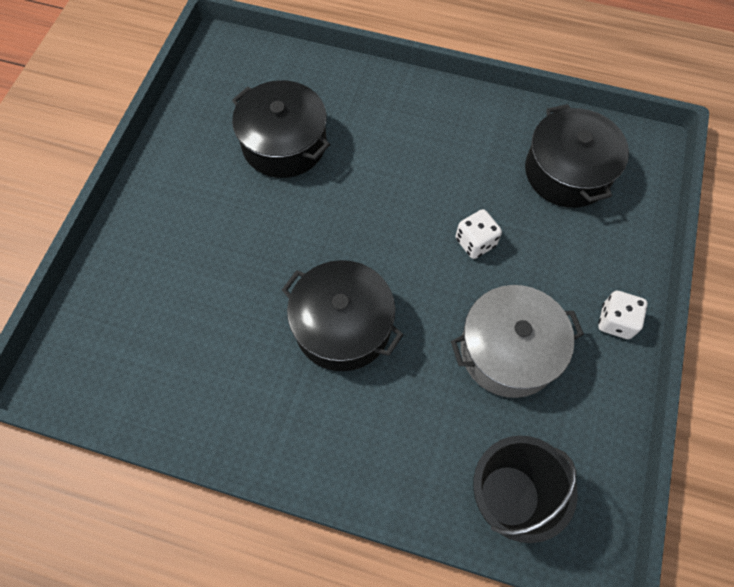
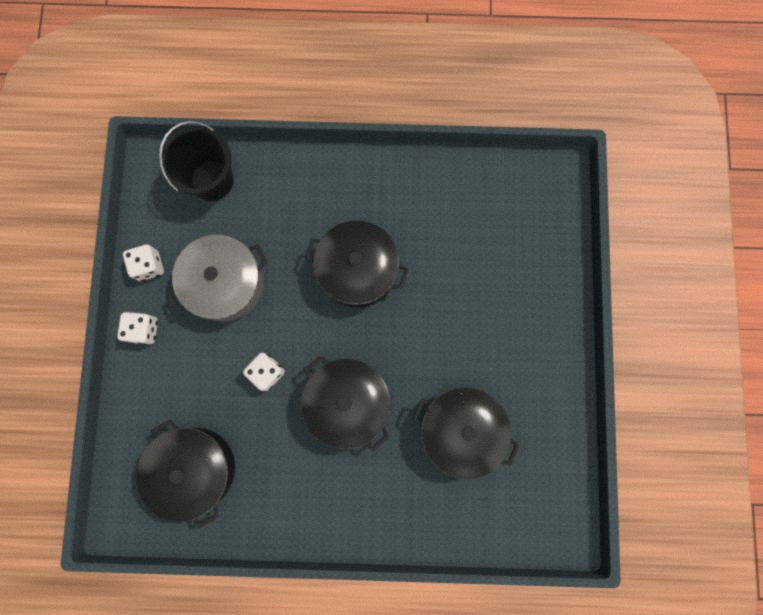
camera: 165 degrees right, 15 degrees up
(393, 193) = (348, 402): none -> black pot
(605, 397) = (149, 266): none -> white dice

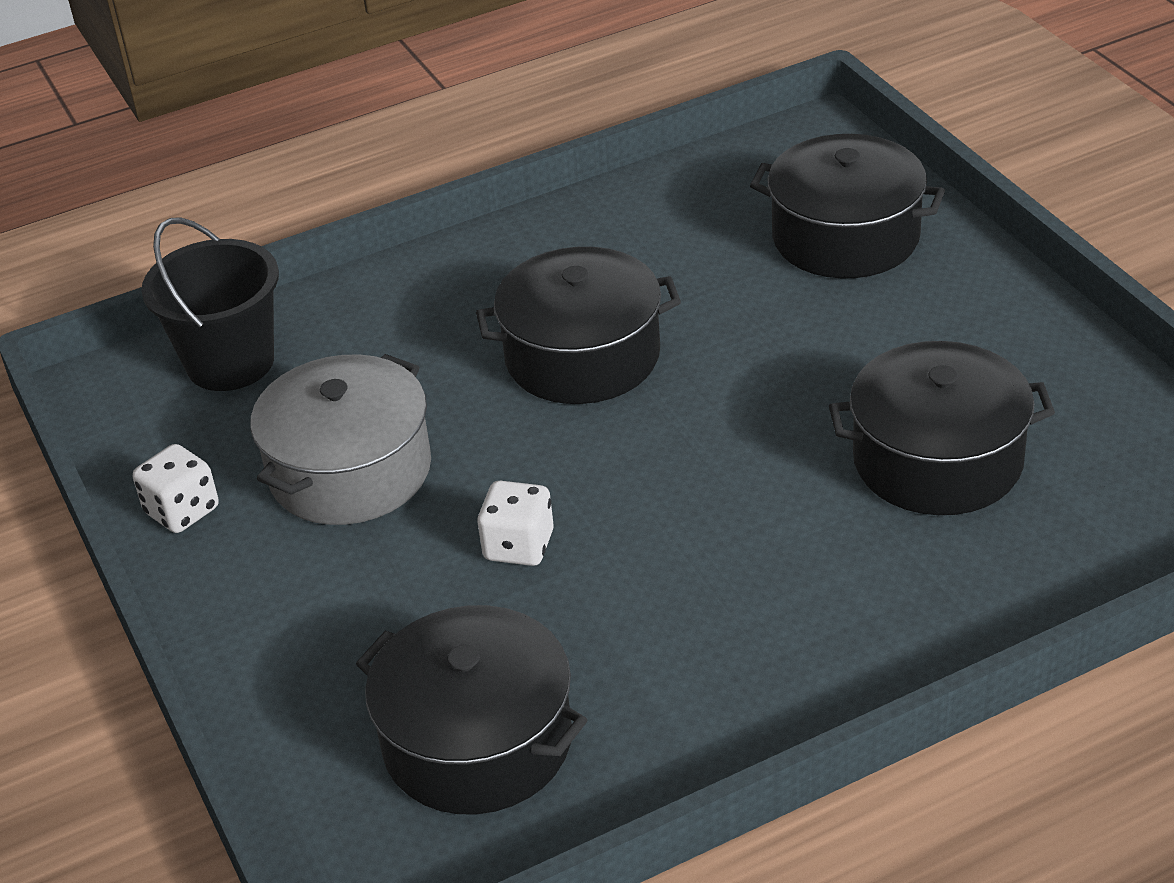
camera: 25 degrees left, 40 degrees down
(144, 330) = (229, 597): white dice -> none
(348, 402) = (704, 517): black pot -> black pot (845, 237)

